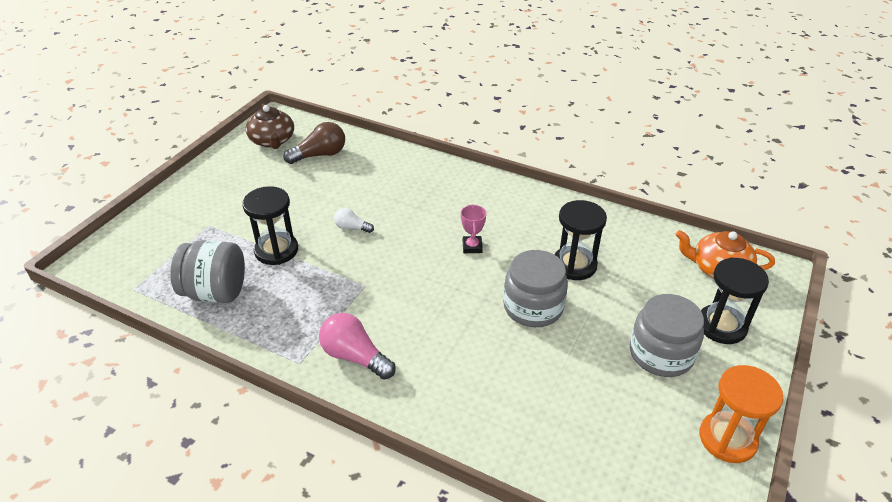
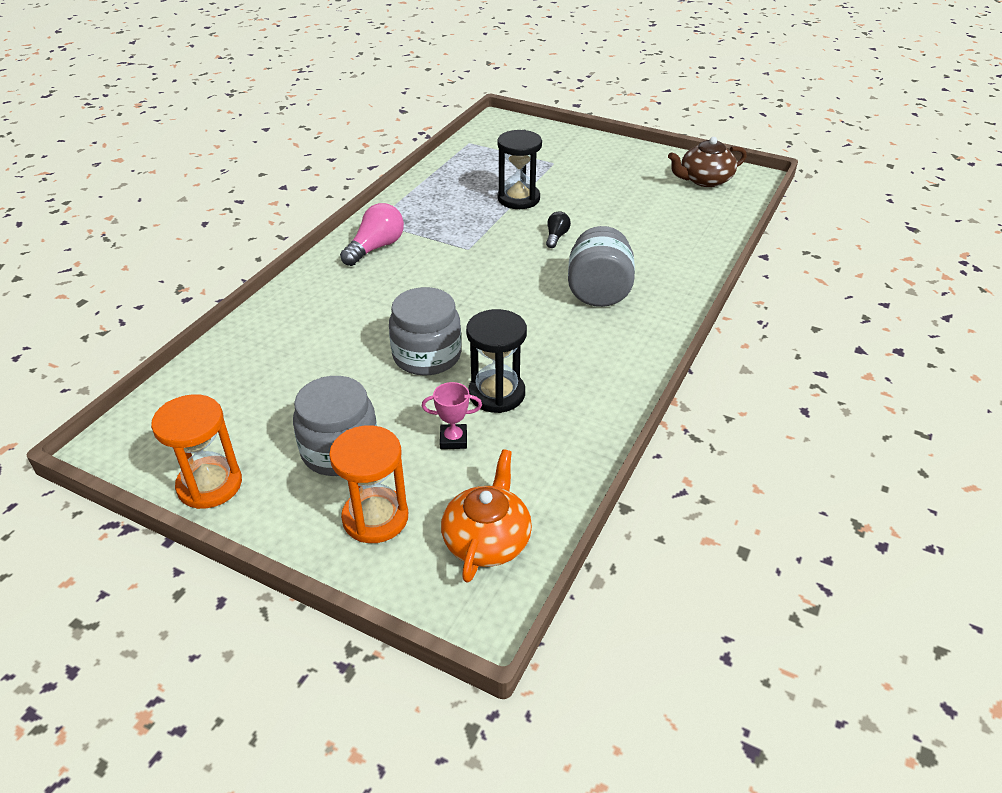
camera: 90 degrees right, 0 degrees up
(215, 292) = (463, 176): grey jar -> grey jar (598, 292)
(320, 155) = (685, 210): brown light bulb -> none
(352, 228) = (556, 237): white light bulb -> black light bulb
(472, 247) = (528, 315): pink trophy -> pink trophy (453, 439)
(721, 326) = (375, 518): black hourglass -> orange hourglass

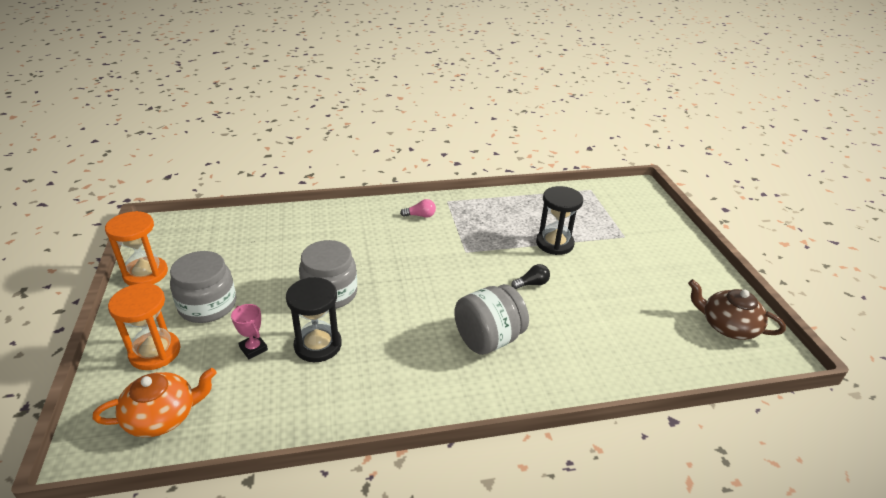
camera: 50 degrees right, 5 degrees down
(376, 248) = (420, 216): pink light bulb -> pink light bulb, size x0.57

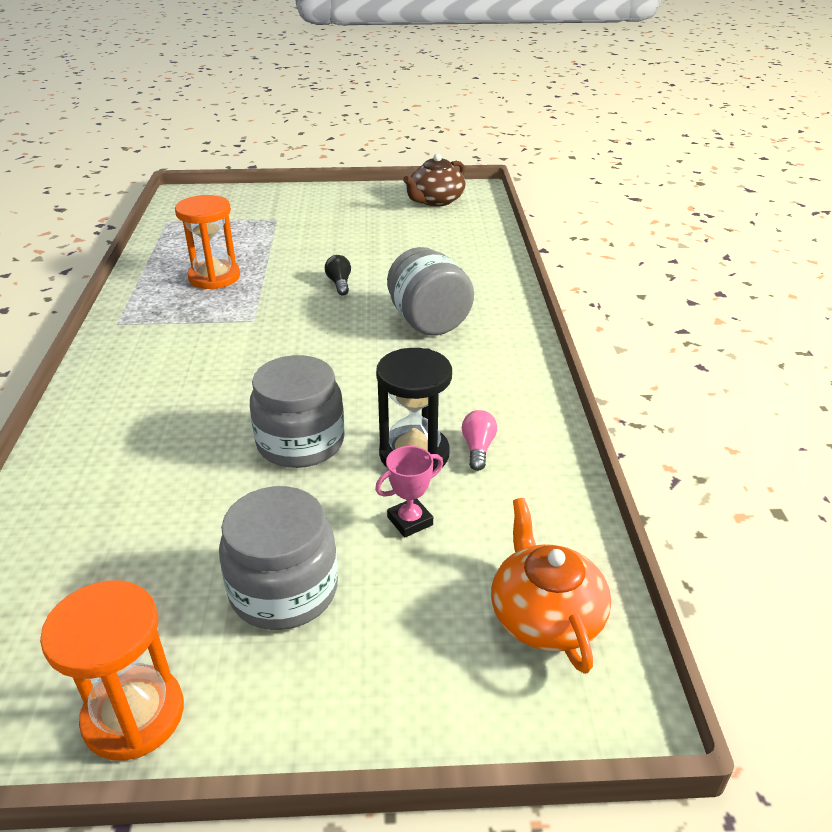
camera: 80 degrees left, 0 degrees up
(155, 352) = (396, 651): orange hourglass -> orange hourglass (214, 277)
(420, 216) = (142, 349): pink light bulb -> pink light bulb (478, 448)
(554, 243) = (268, 259): black hourglass -> none

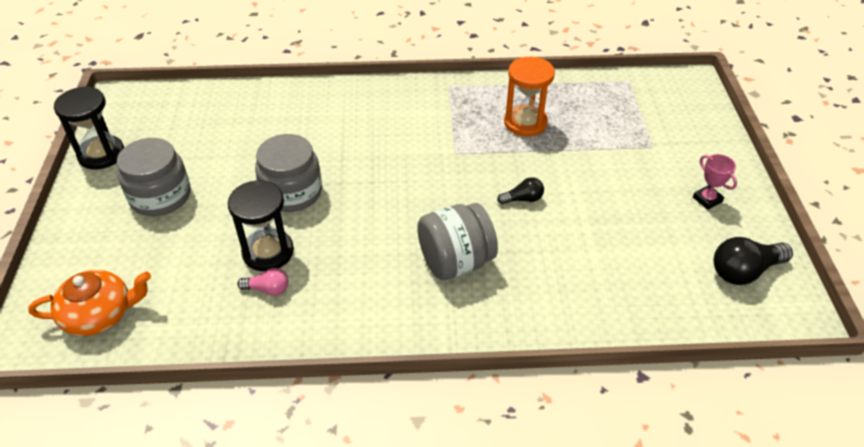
camera: 90 degrees right, 10 degrees up
(134, 715) = (101, 154): orange hourglass -> black hourglass
(410, 521) = (200, 250): pink trophy -> pink trophy (707, 199)
(435, 201) = (744, 271): brown teapot -> black light bulb

